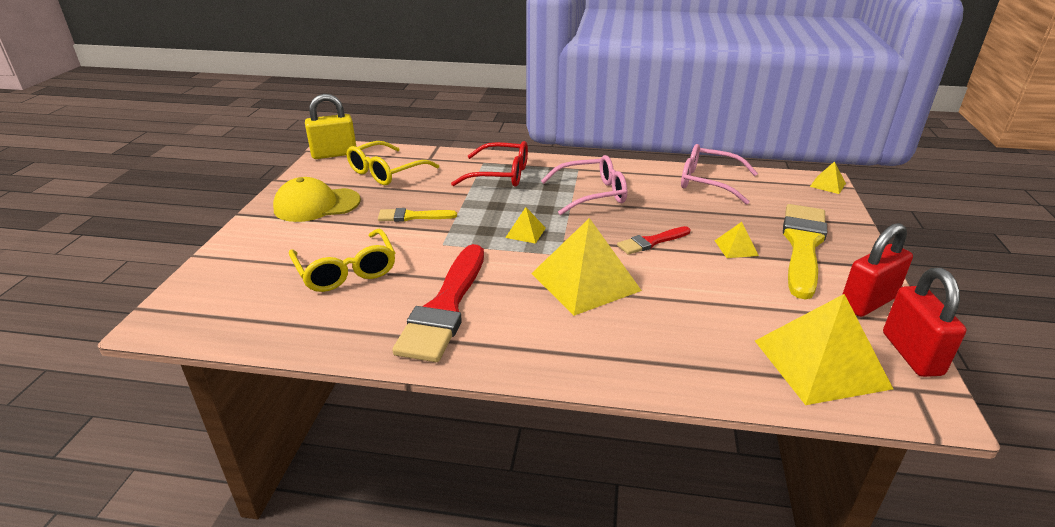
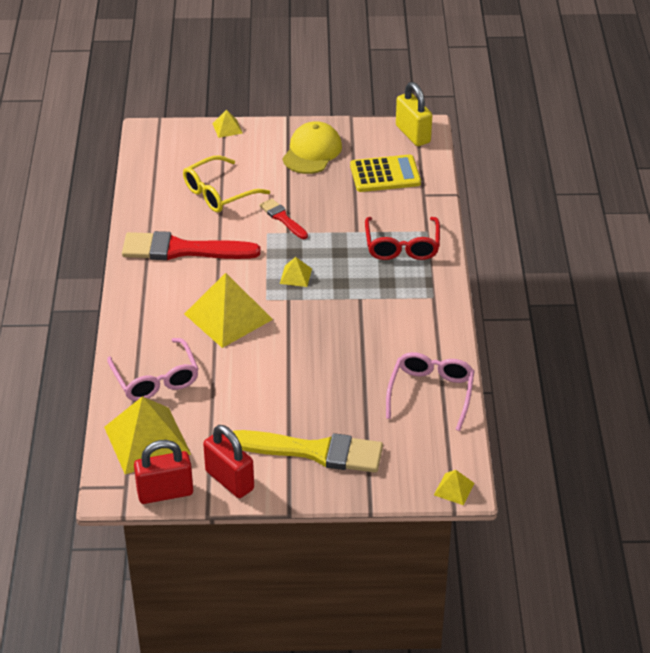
camera: 80 degrees right, 10 degrees up
(316, 205) = (312, 152): yellow cap -> yellow cap turned 45 degrees clockwise
(386, 172) = (385, 174): yellow glasses -> yellow calculator
(412, 216) = (306, 208): yellow brush -> none
(592, 194) = (378, 310): pink glasses -> pink glasses (156, 379)
(651, 242) = (298, 352): red brush -> red brush (282, 218)
(736, 248) = (300, 406): yellow pyramid -> yellow pyramid (227, 128)

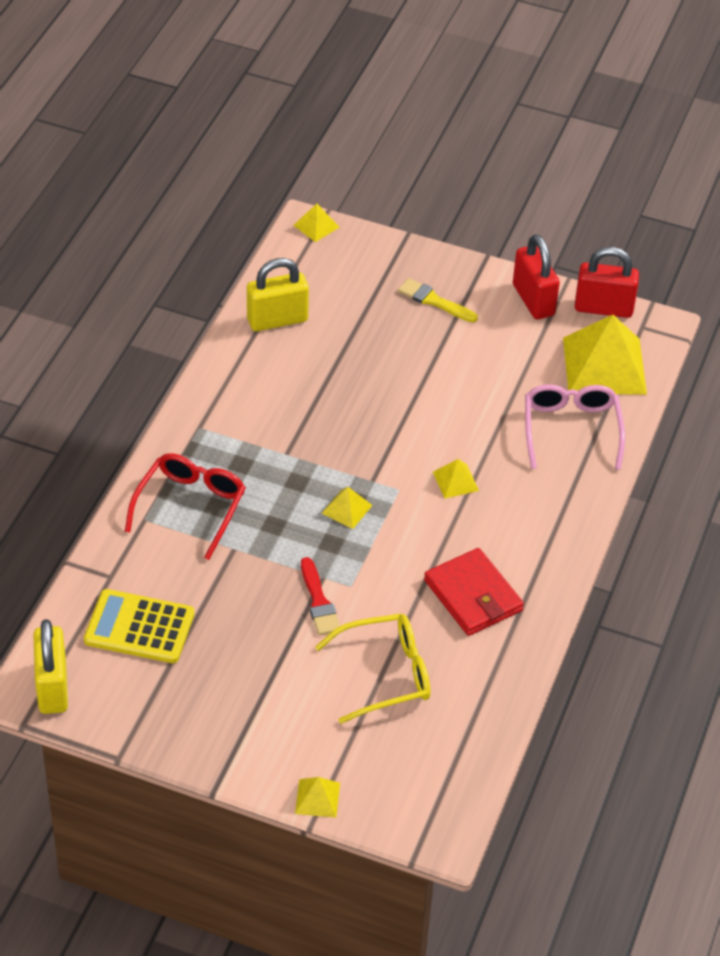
camera: 160 degrees left, 5 degrees up
(182, 250) = (473, 595): red brush -> red wallet
(228, 316) = (455, 481): yellow pyramid -> yellow pyramid, size x0.45
(312, 152) = (216, 705): yellow cap -> none
(314, 451) = (434, 301): yellow brush -> yellow brush, size x0.51
(431, 393) = (277, 320): pink glasses -> yellow padlock

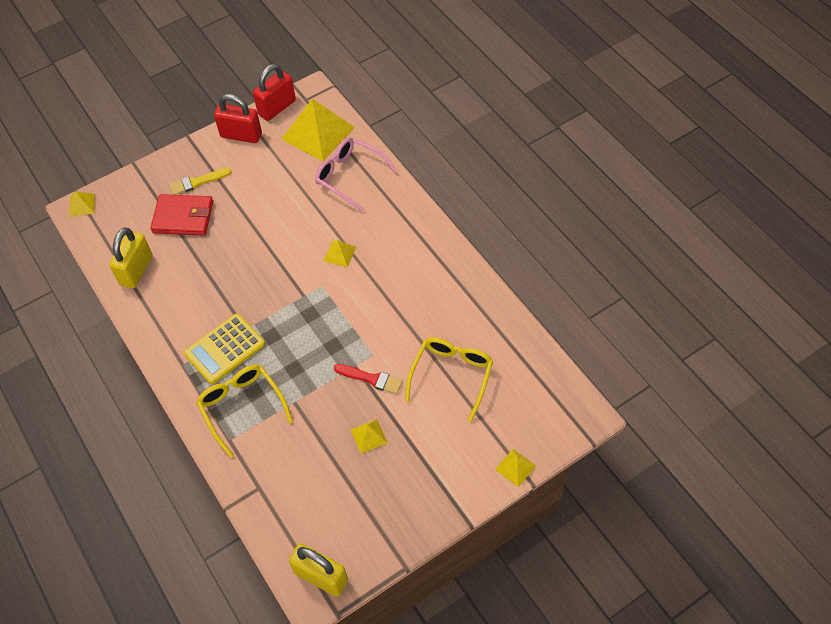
camera: 50 degrees left, 10 degrees up
(139, 627) = (313, 494): yellow calculator -> yellow calculator (225, 349)
(190, 507) = (242, 407): red glasses -> yellow glasses
(347, 509) = (314, 322): yellow pyramid -> yellow pyramid (368, 436)
(473, 595) = (428, 296): red wallet -> red wallet (183, 217)

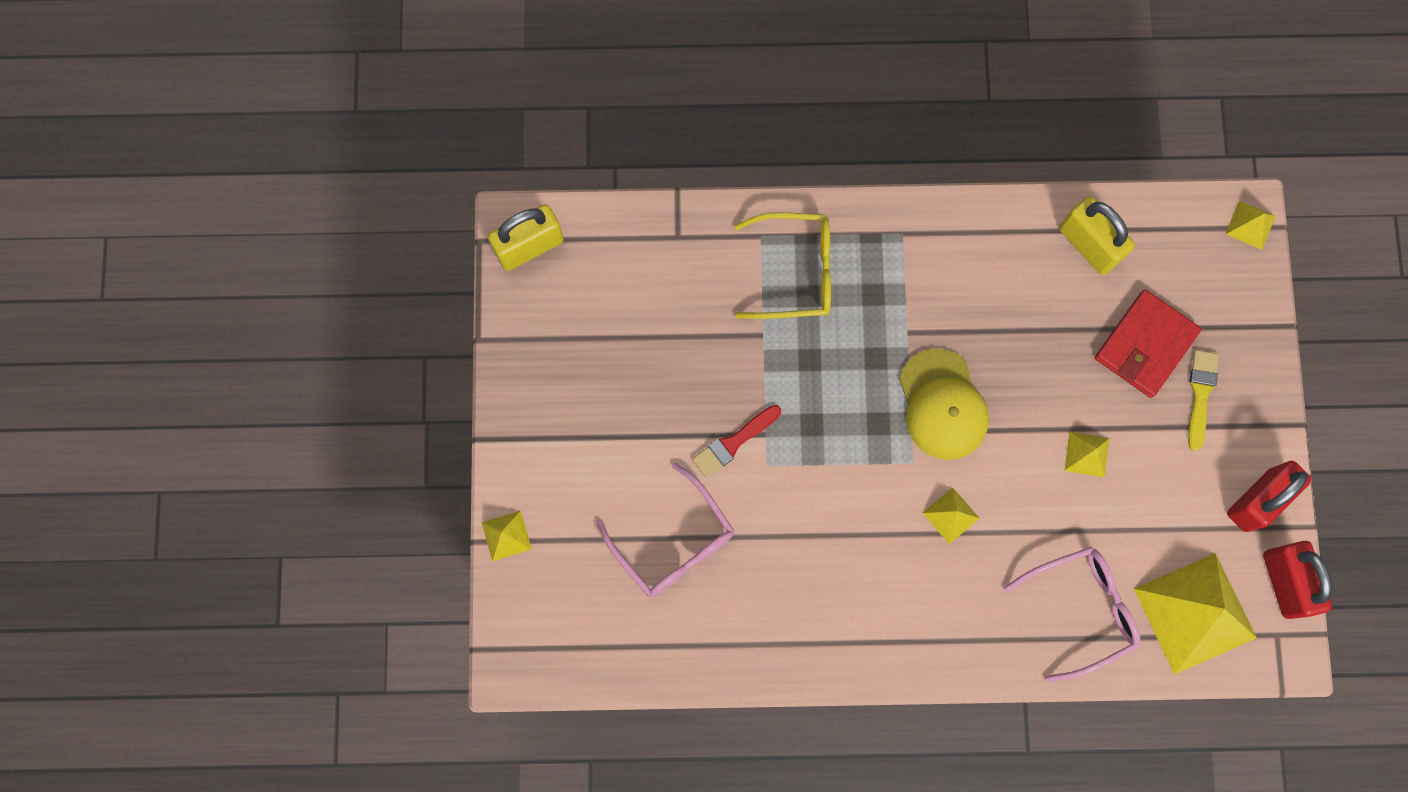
camera: 120 degrees right, 20 degrees up
(225, 349) = (892, 293): yellow calculator -> none
(278, 289) = (942, 405): none -> yellow cap
(368, 436) = (660, 393): yellow pyramid -> yellow pyramid (1087, 454)
(451, 376) = (673, 541): yellow glasses -> pink glasses

